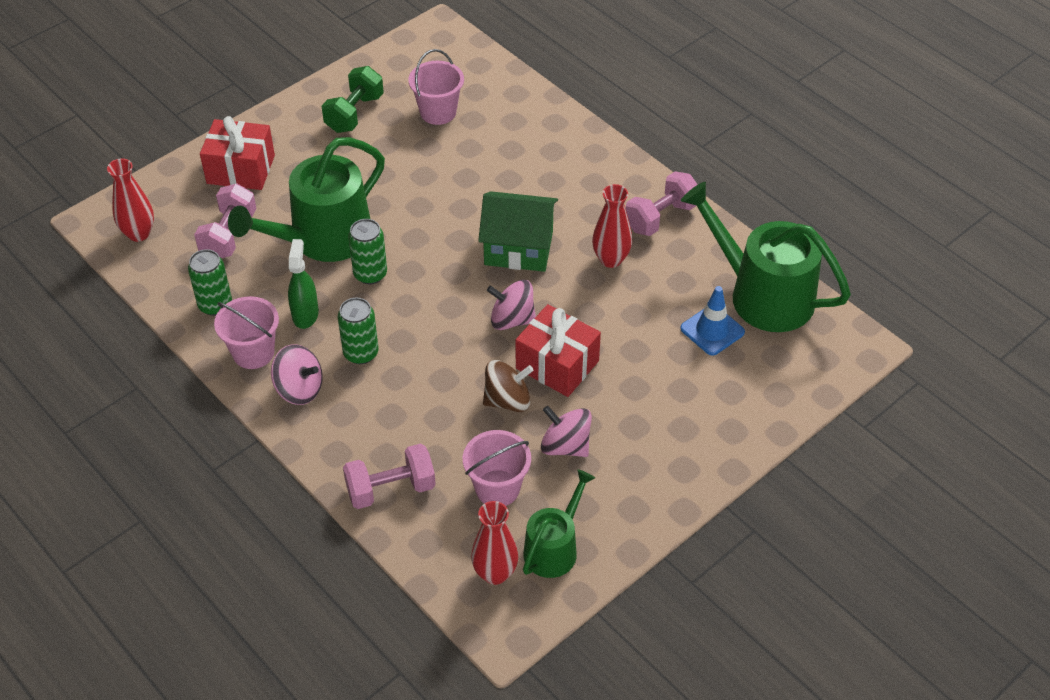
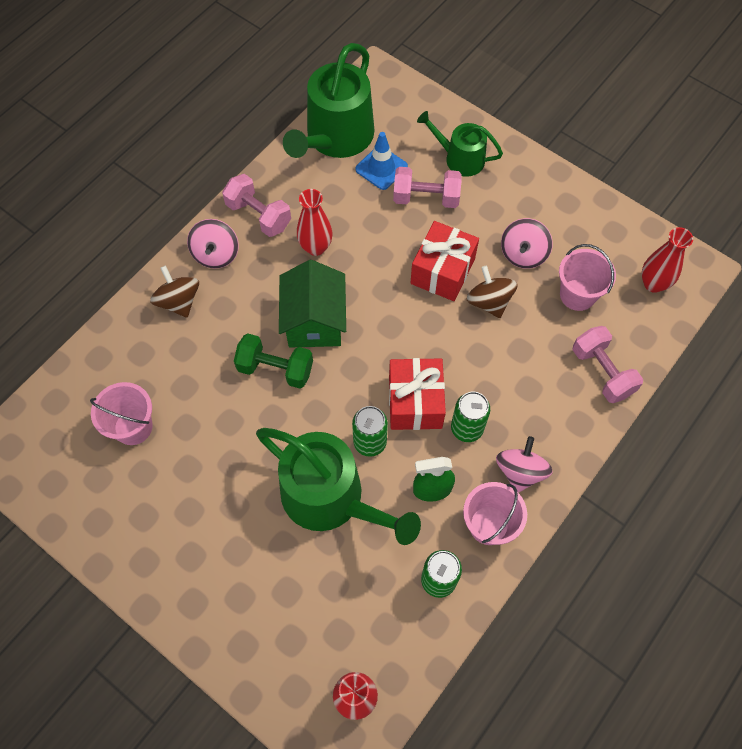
camera: 100 degrees left, 15 degrees up
(229, 235) = (342, 596): pink dumbbell -> pink dumbbell (426, 198)
(241, 169) = (242, 612): red gift -> red gift (415, 402)
(354, 113) = (141, 512): green dumbbell -> green dumbbell (275, 369)
(512, 319) = (401, 313): pink spinning top -> pink spinning top (216, 254)
(554, 548) = (619, 248): green watering can -> green watering can (460, 158)
(565, 150) = (179, 301): none -> brown spinning top

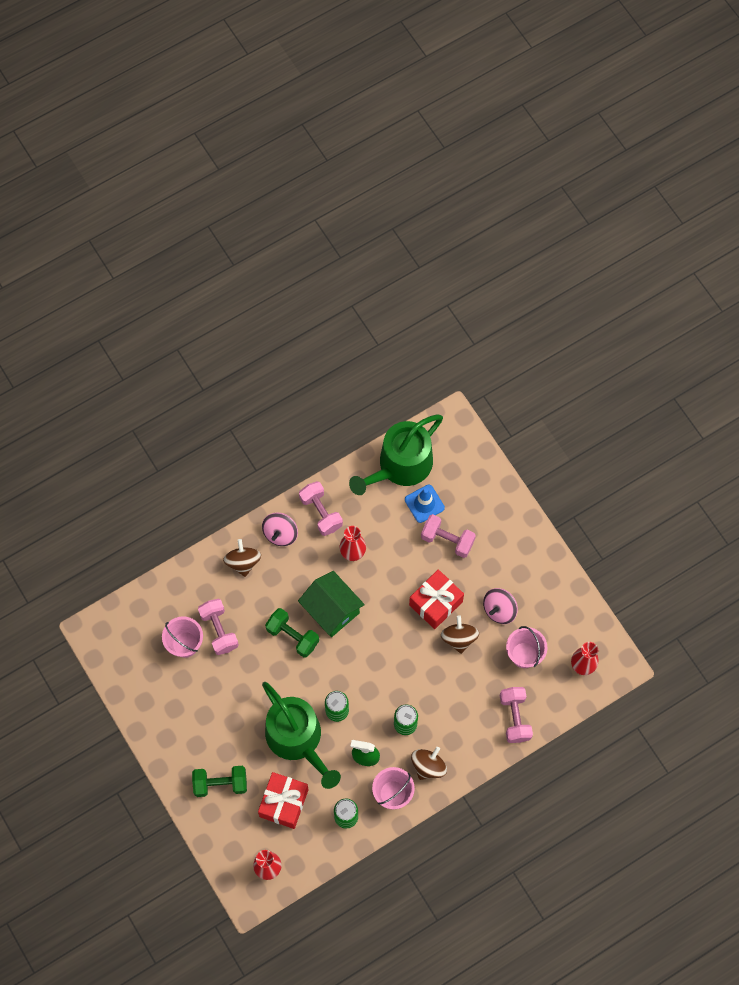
camera: 20 degrees right, 5 degrees up
(174, 394) = (219, 630): none -> pink dumbbell
(243, 598) = (220, 784): none -> green dumbbell
(314, 321) = (331, 610): green house -> green house turned 60 degrees counterclockwise
(415, 402) = (378, 693): red gift -> red gift (284, 803)
(460, 158) = (486, 515): green watering can -> none
(520, 471) = (428, 766): pink spinning top -> brown spinning top

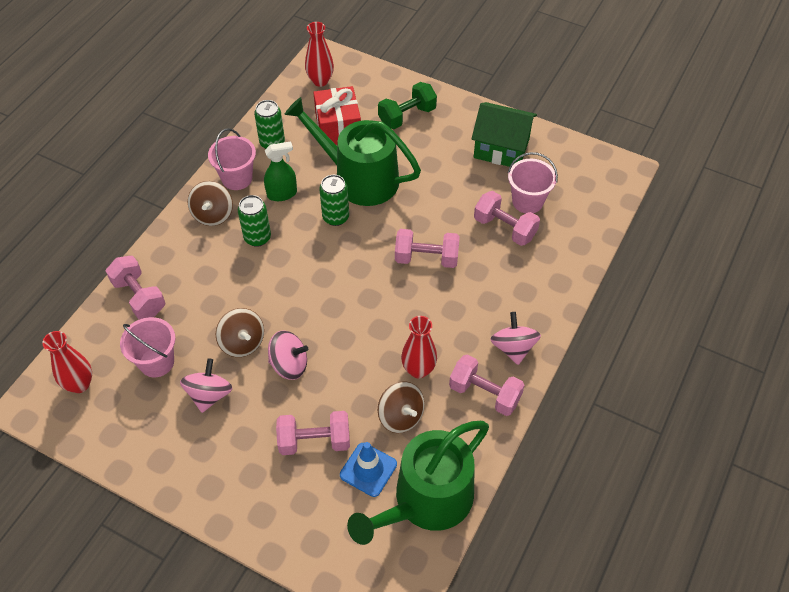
camera: 150 degrees right, 15 degrees down
(243, 562) = (531, 300): brown spinning top -> brown spinning top (401, 416)
(292, 636) = (426, 258): green dumbbell -> pink dumbbell
(331, 610) = (402, 301): green house -> green house (501, 148)
(400, 466) = (426, 500): green watering can -> green watering can turned 150 degrees counterclockwise
(436, 603) = (289, 365): red gift -> pink spinning top

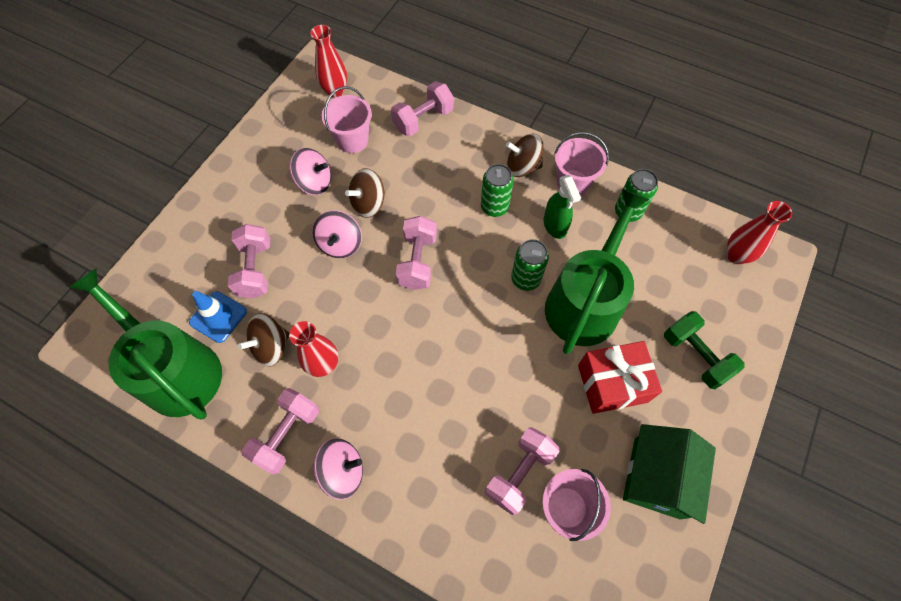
camera: 90 degrees right, 10 degrees up
(338, 128) = (661, 277): red gift -> red gift (612, 383)
(426, 258) = (470, 376): pink dumbbell -> pink dumbbell (417, 261)

